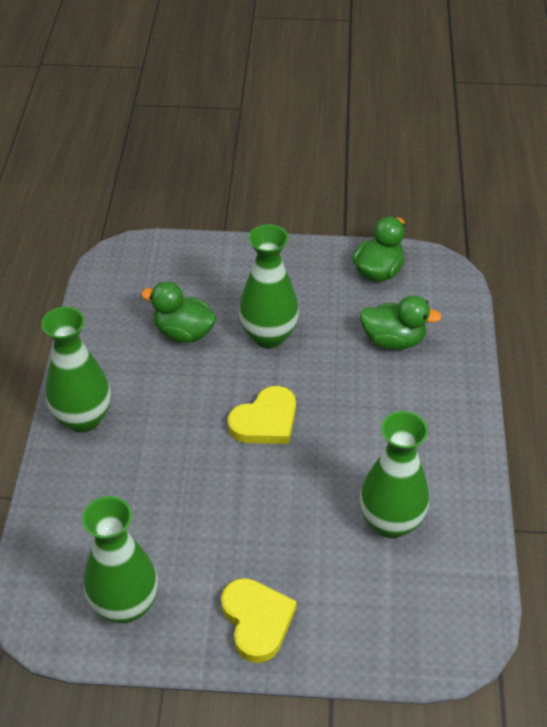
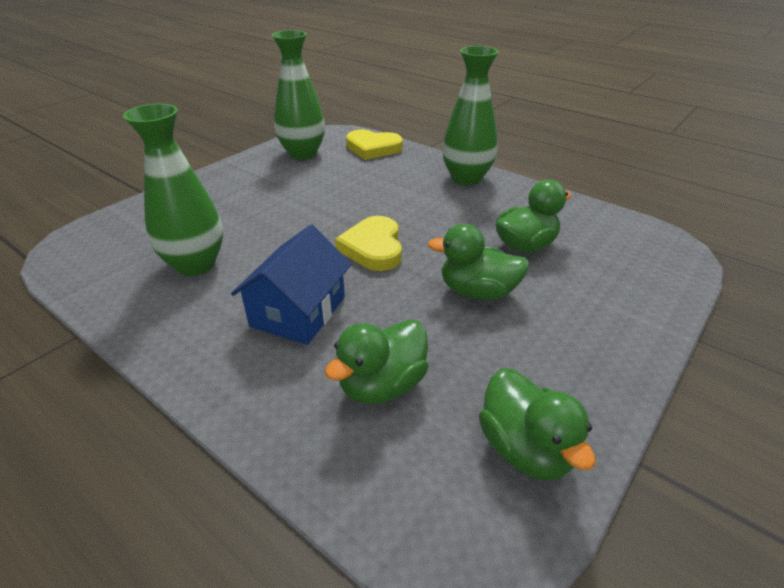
camera: 125 degrees right, 10 degrees down
(257, 621) = (225, 184): yellow heart -> yellow heart (373, 148)
(268, 336) = (477, 292): green vase -> green duck
(376, 417) = (298, 311): none -> blue house

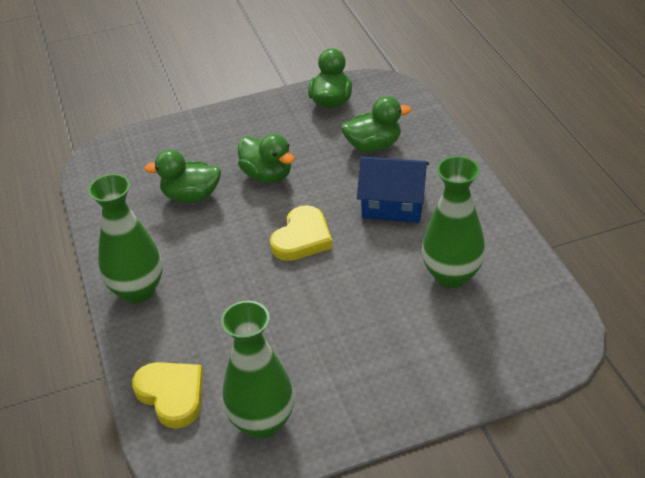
camera: 145 degrees left, 5 degrees up
(298, 311) = (393, 204): blue house -> blue house turned 45 degrees clockwise

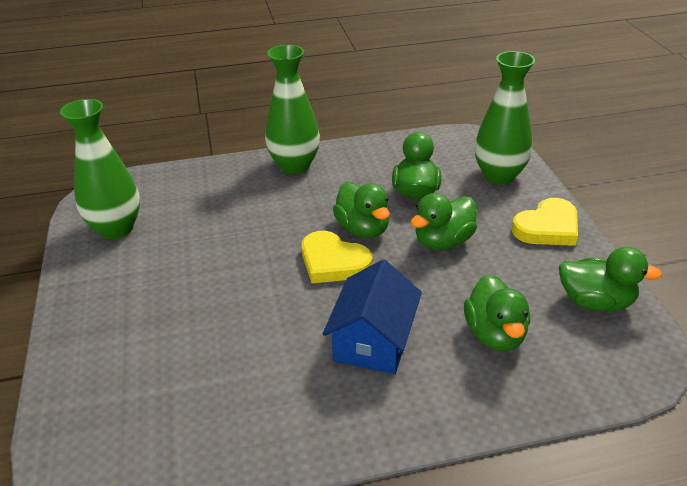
camera: 95 degrees right, 5 degrees down
(172, 395) = (172, 184): yellow heart -> yellow heart (547, 227)
(252, 225) = (363, 229): none -> green duck
(451, 275) = (232, 379): green vase -> green vase (499, 175)

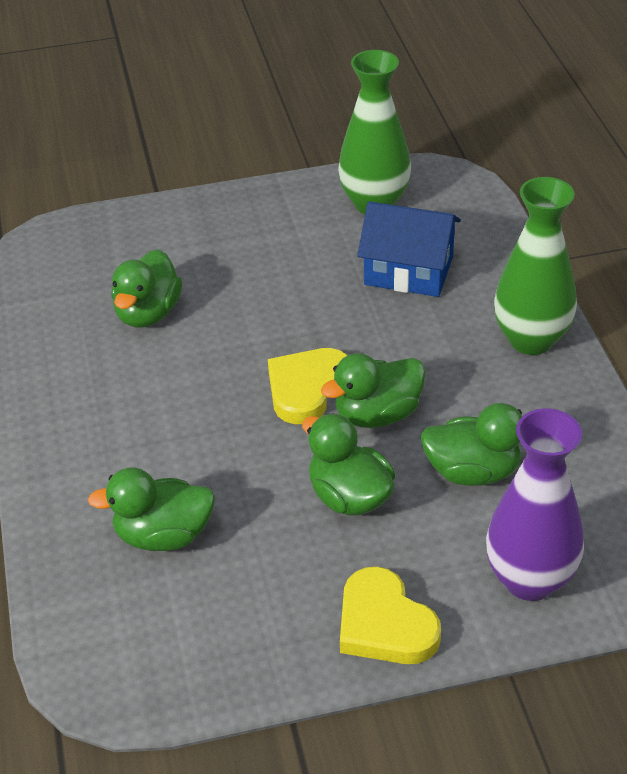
camera: 90 degrees right, 5 degrees up
(373, 341) = (166, 425): blue house -> blue house (408, 270)
(499, 175) = (530, 580): green vase -> purple vase
(595, 302) = (212, 652): green duck -> green duck (148, 313)

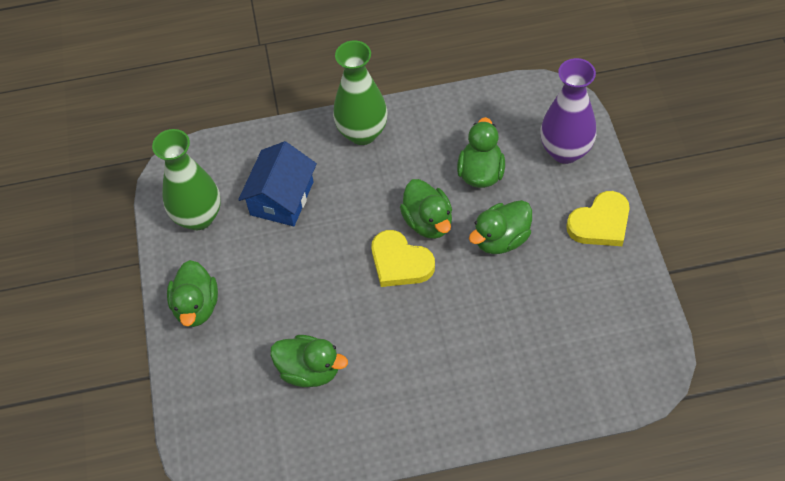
camera: 85 degrees left, 15 degrees up
(163, 536) = (534, 345): green duck -> green duck (196, 306)

